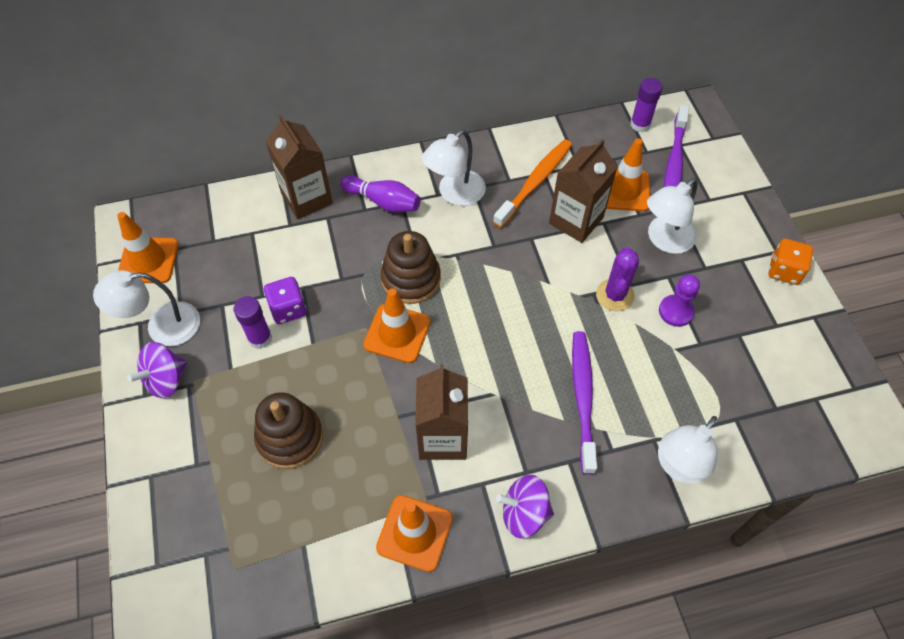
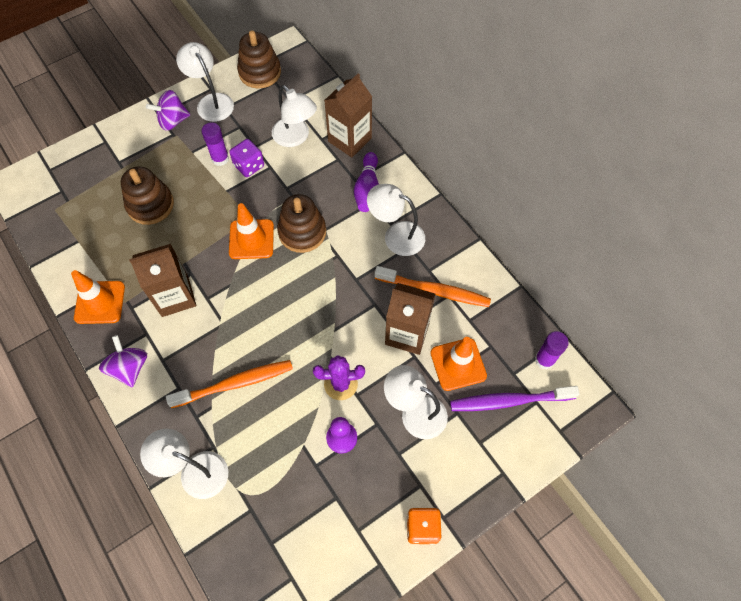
camera: 70 degrees right, 5 degrees up
(148, 260) = (260, 72): orange traffic cone -> brown stacking toy
(166, 380) = (173, 121): purple spinning top -> purple spinning top turned 45 degrees counterclockwise
(273, 249) = (295, 137): none -> white lamp
(583, 398) = (235, 383): purple toothbrush -> orange toothbrush

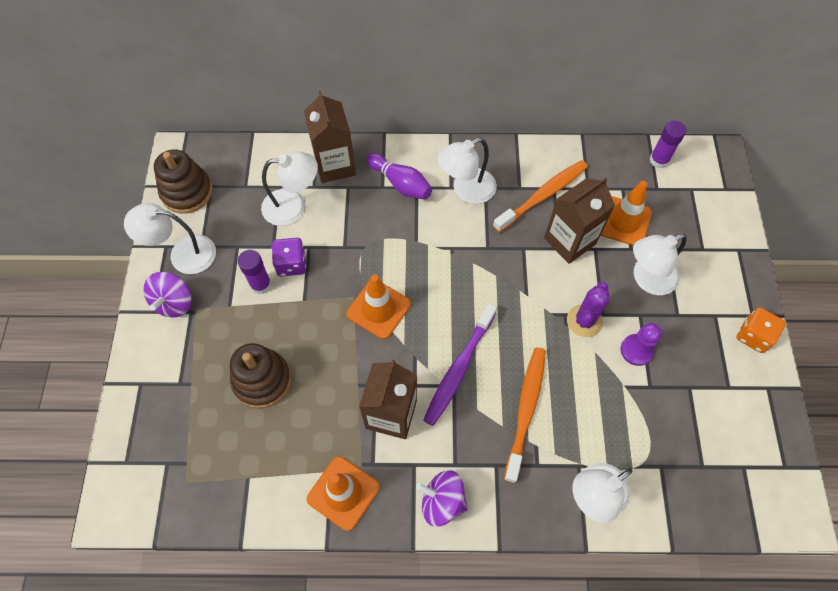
camera: 55 degrees left, 0 degrees up
(302, 232) = (404, 261): brown stacking toy -> none
(509, 401) = (679, 206): purple toothbrush -> purple toothbrush (459, 368)

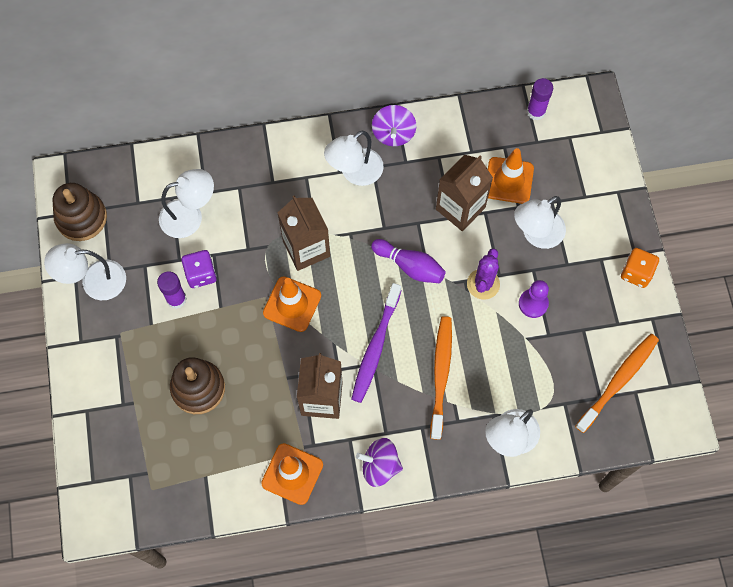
camera: 10 degrees left, 5 degrees up
(174, 302) = (98, 330): purple spinning top -> purple spinning top (393, 134)
(335, 165) = (221, 166): brown carton -> brown carton (306, 248)
(400, 183) = (290, 175): purple bowling pin -> purple bowling pin (410, 266)
(542, 195) = (429, 166): orange toothbrush -> orange toothbrush (618, 381)

